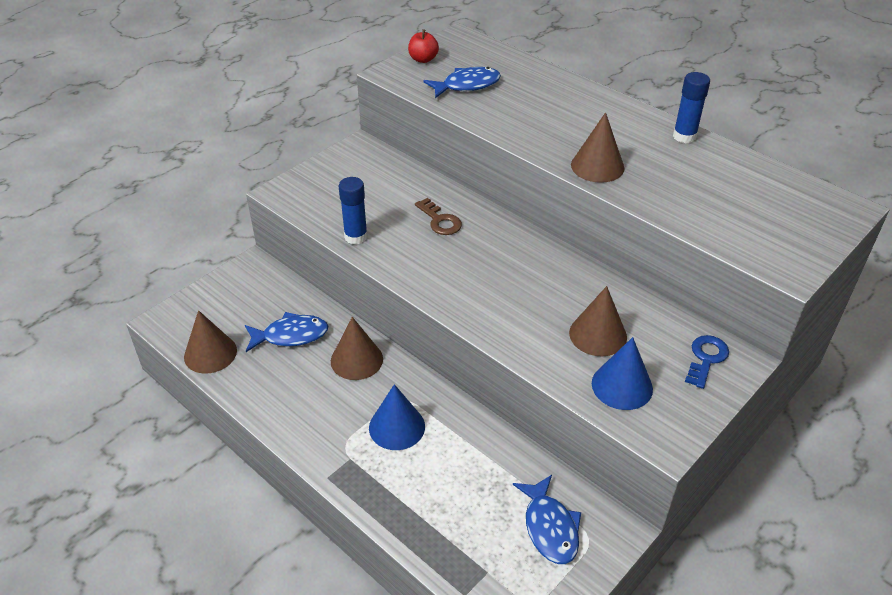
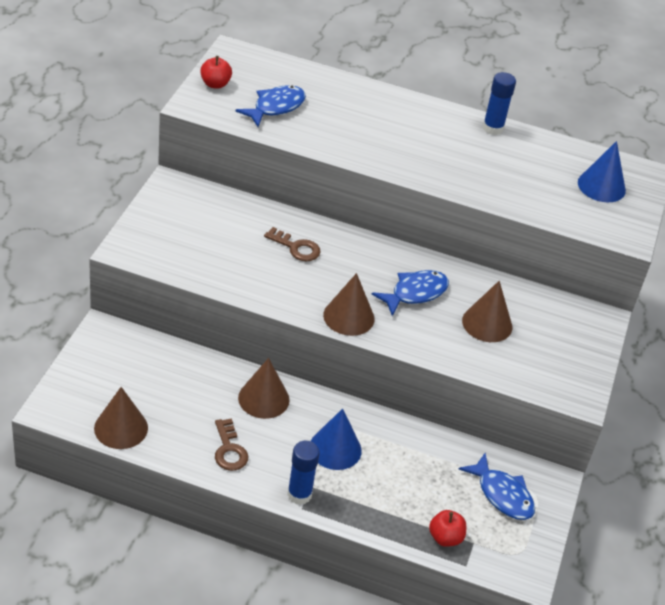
camera: 30 degrees left, 0 degrees up
(291, 335) = (187, 391): blue fish -> blue fish (415, 293)
(293, 400) = (229, 450): none -> brown key
(356, 237) = (229, 280): blue glue stick -> blue glue stick (299, 494)
(458, 556) = (445, 538): none -> red apple
(597, 166) = (438, 171): brown cone -> brown cone (348, 317)
(622, 386) = (527, 362): blue cone -> blue cone (601, 186)
(706, 358) = (577, 323): blue key -> none

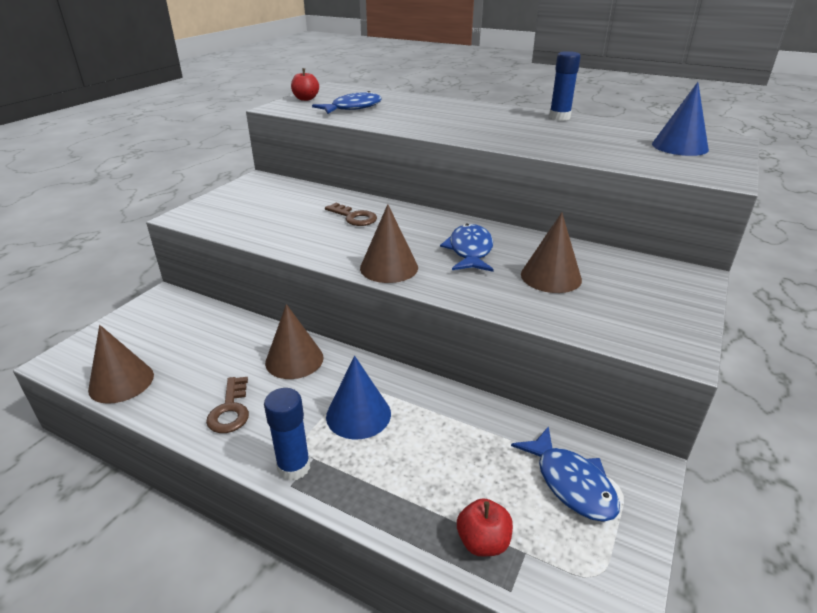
camera: 15 degrees right, 10 degrees down
(415, 293) = (470, 251): blue fish -> blue fish turned 60 degrees counterclockwise

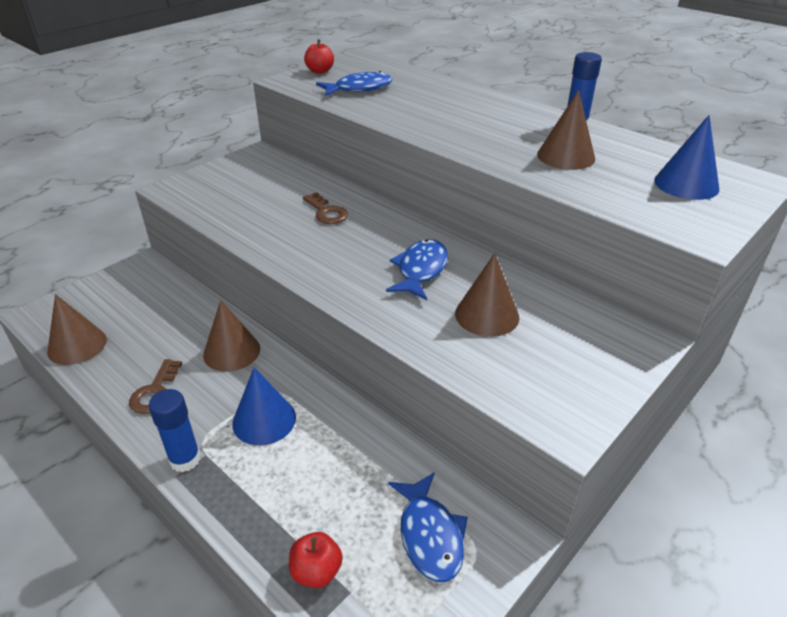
camera: 15 degrees right, 5 degrees up
(389, 267) = (329, 277): brown cone -> brown cone (566, 156)

